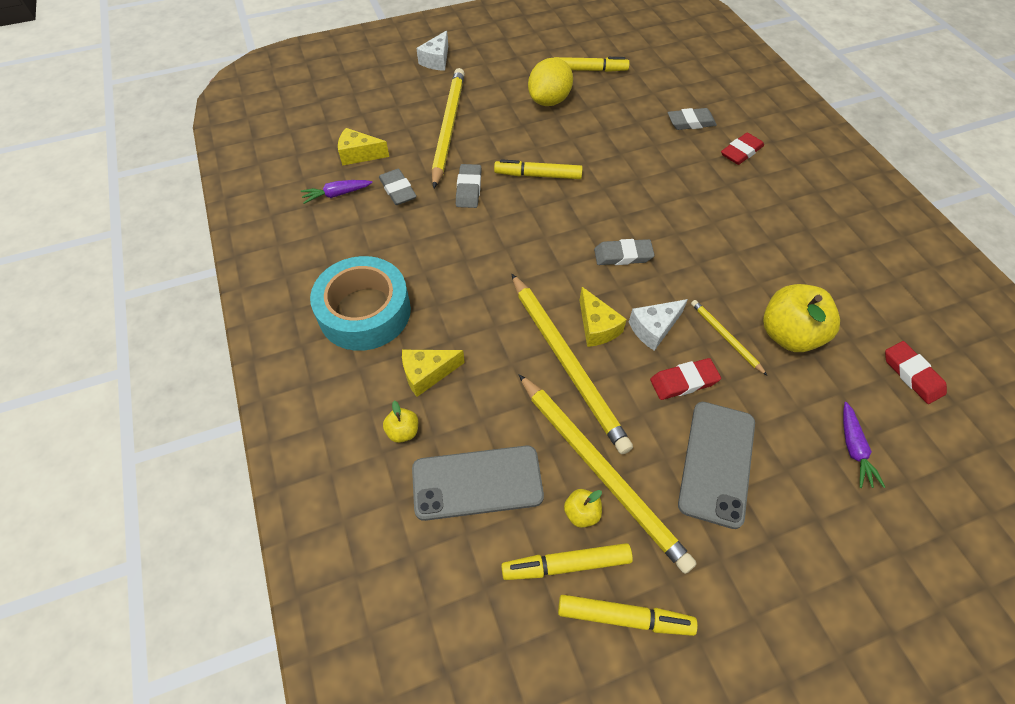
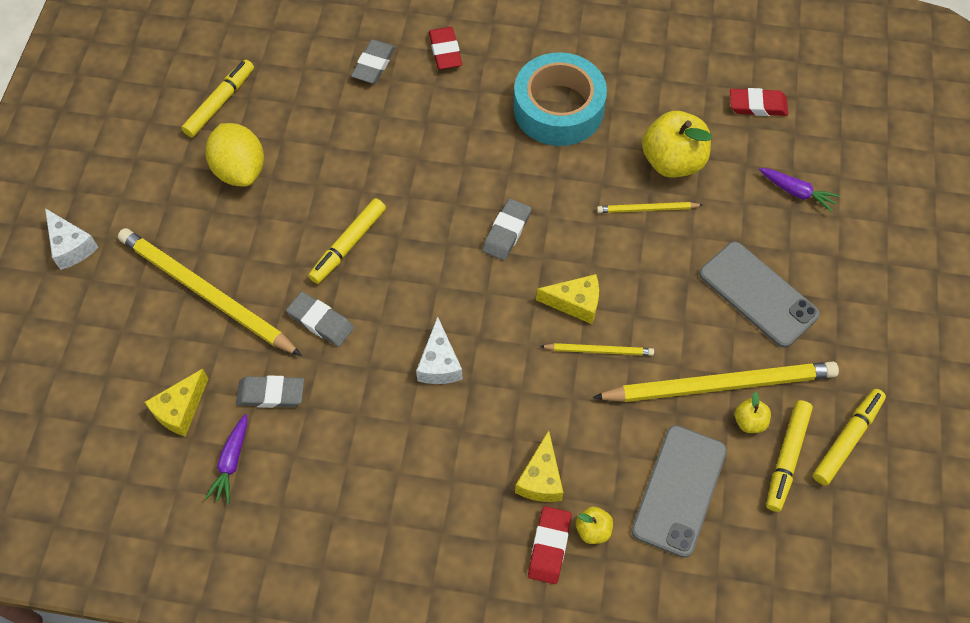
camera: 60 degrees left, 5 degrees up
(365, 312) = (427, 504): turquoise tape -> turquoise tape (558, 108)
(567, 362) = (599, 350): yellow pencil -> yellow pencil, size x0.47
(654, 329) = (605, 258): white cheese -> white cheese (439, 363)
(684, 381) = (672, 269): red eraser -> red eraser (549, 546)

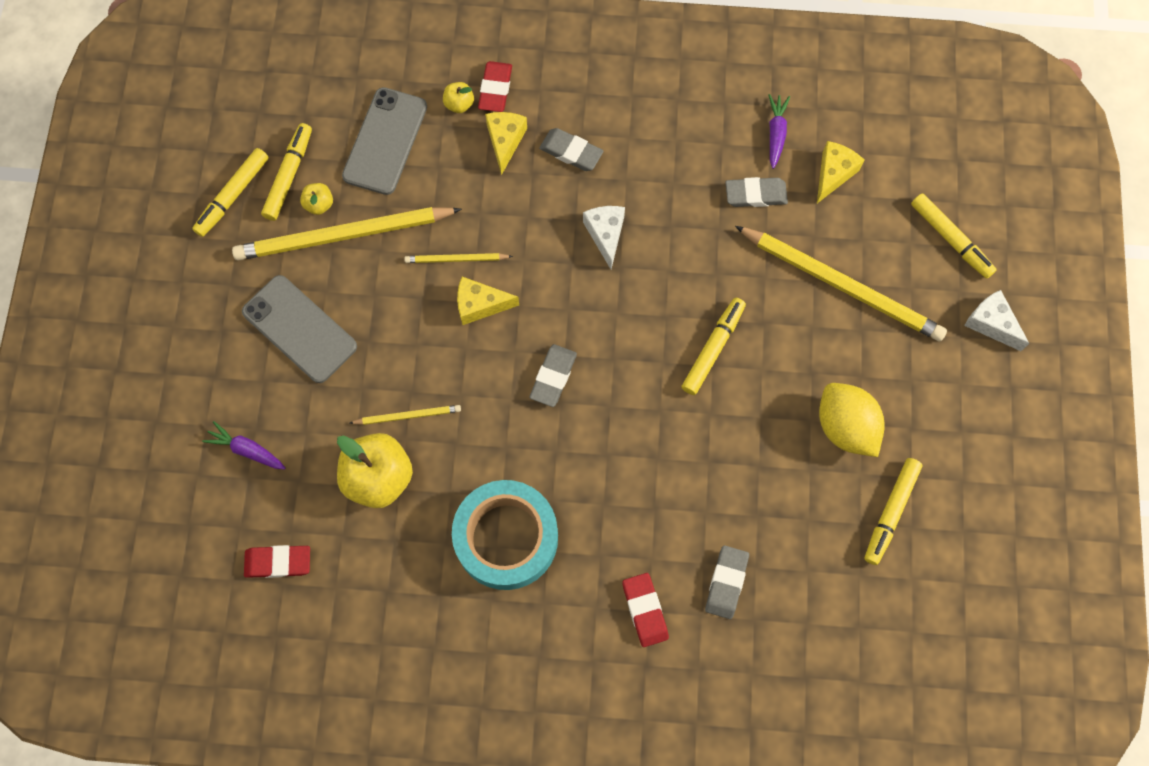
camera: 175 degrees right, 10 degrees up
(80, 330) = (950, 239): none -> yellow marker
(321, 321) = (724, 266): grey eraser -> grey eraser (571, 152)

